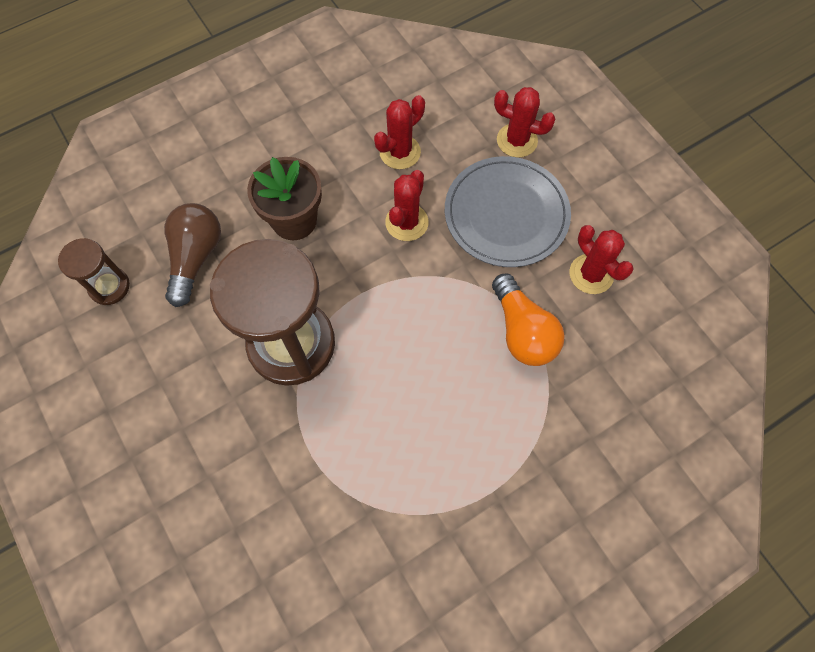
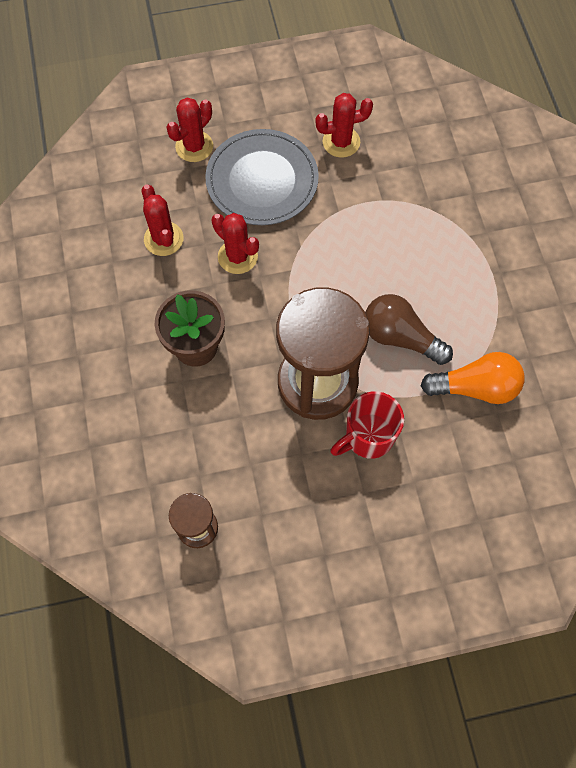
camera: 70 degrees left, 0 degrees up
(195, 257) = (198, 441): brown light bulb -> brown light bulb (400, 337)
(245, 413) = (368, 437): none -> red mug
(522, 331) = (371, 207): orange light bulb -> orange light bulb (475, 387)

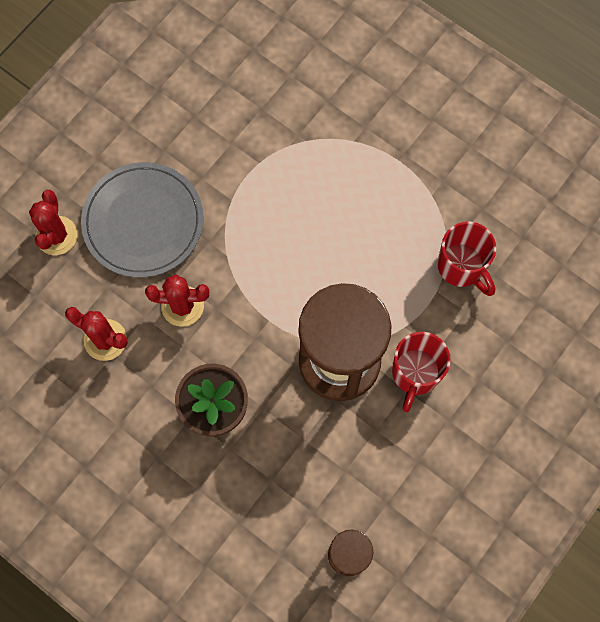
camera: 40 degrees left, 5 degrees up
(341, 142) = (181, 135): red cactus -> none
(400, 337) = (372, 271): brown light bulb -> none
(475, 387) = (461, 267): orange light bulb -> red mug

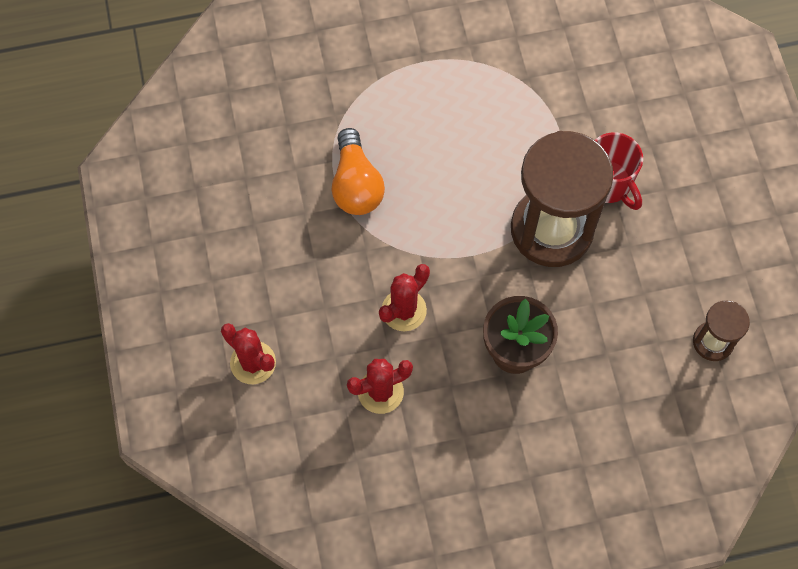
camera: 50 degrees left, 5 degrees down
(143, 221) = (303, 286): grey plate -> none
(254, 194) = (356, 184): none -> orange light bulb
(461, 267) = (550, 86): red mug -> none

